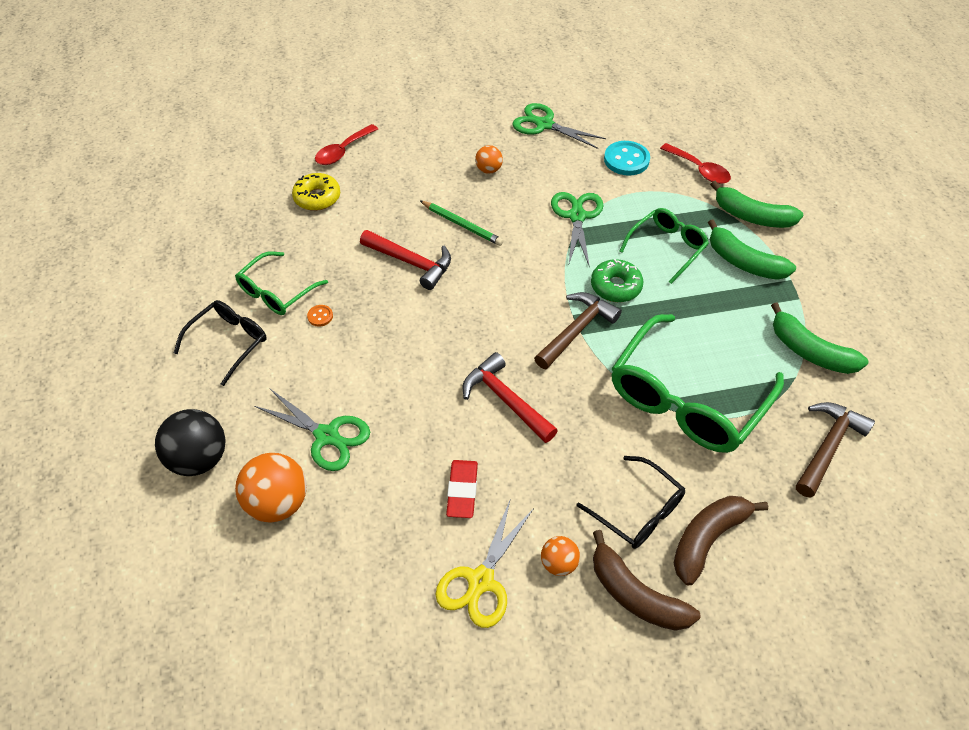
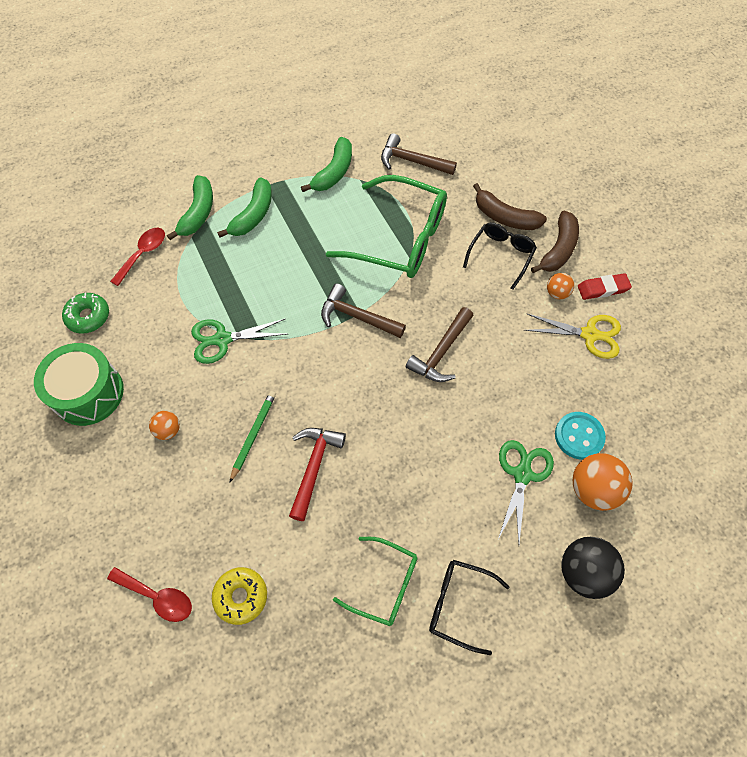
camera: 105 degrees left, 10 degrees up
(320, 316) = (402, 528): orange button -> none
(462, 491) = (529, 362): red eraser -> red eraser (603, 289)
(505, 400) = (441, 352): red hammer -> brown hammer
(544, 125) = (88, 393): green scissors -> green drum
(615, 286) = (302, 297): green donut -> green donut (88, 316)
(626, 160) = (136, 312): turquoise button -> turquoise button (579, 436)
(667, 247) = (248, 267): green glasses -> none

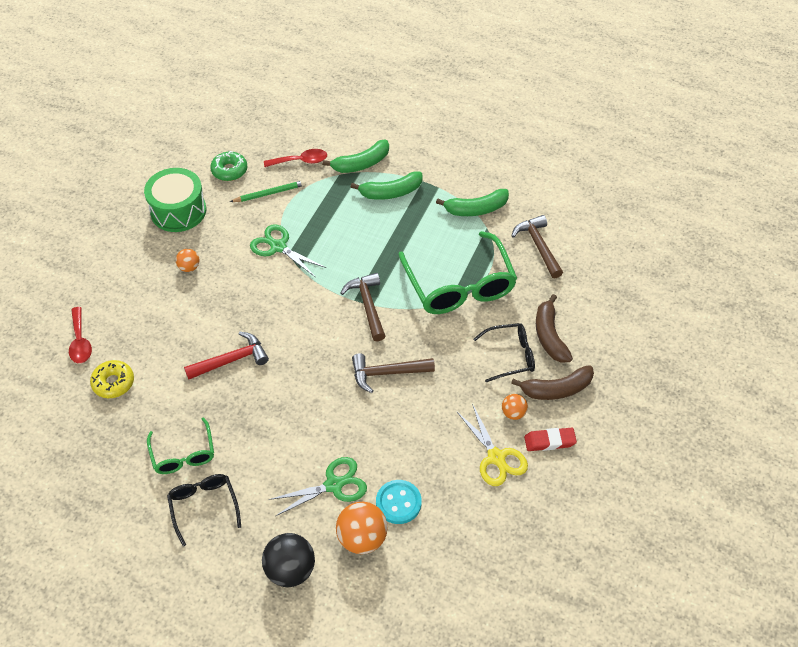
camera: 50 degrees right, 10 degrees down
(253, 435) = (225, 312): green pencil -> green pencil (270, 193)
(603, 289) = (549, 441): red eraser -> red eraser turned 45 degrees counterclockwise

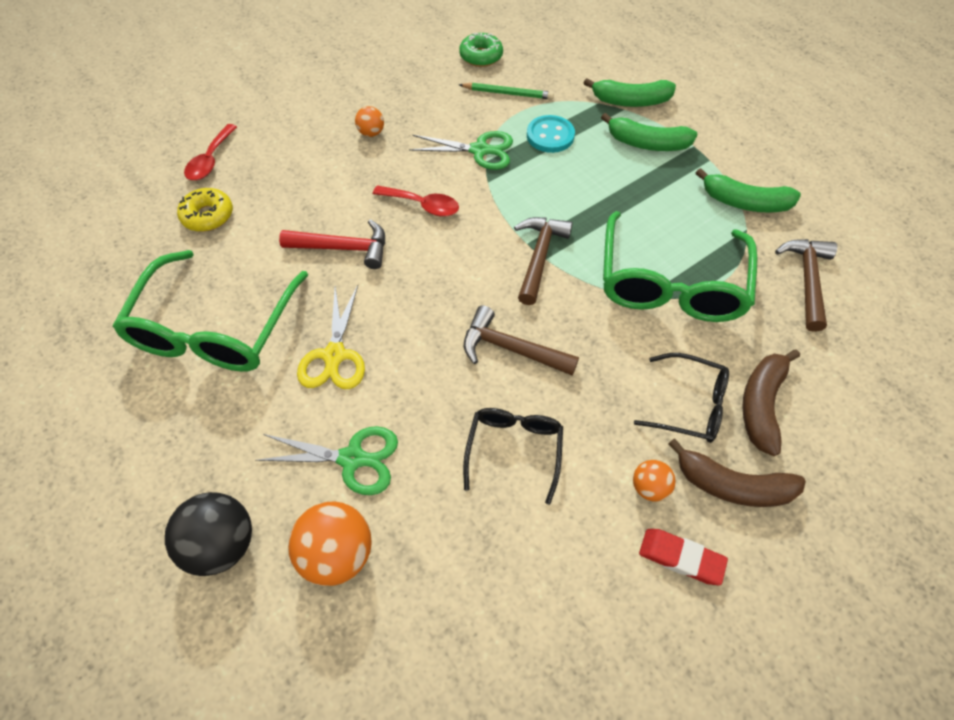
camera: 30 degrees right, 5 degrees up
(178, 211) = (401, 75): green drum -> none
(183, 454) = (215, 328): green glasses -> green glasses, size x1.83
(204, 506) = (189, 402): black glasses -> black glasses (514, 449)
(278, 247) = (479, 150): green scissors -> green scissors turned 120 degrees clockwise
(301, 161) = (563, 74): red spoon -> red spoon (423, 205)
(398, 503) = (416, 530): turquoise button -> turquoise button (550, 136)
(496, 457) = (588, 538): yellow scissors -> yellow scissors (334, 355)

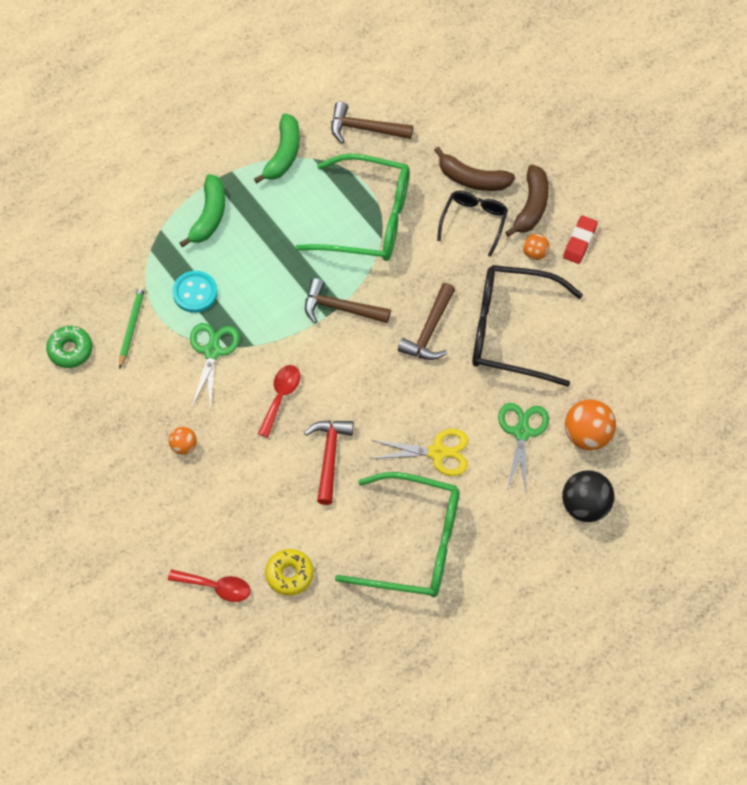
camera: 90 degrees left, 5 degrees up
(514, 449) = (511, 331): black glasses -> black glasses, size x1.83
(630, 101) = (150, 222): green banana -> none

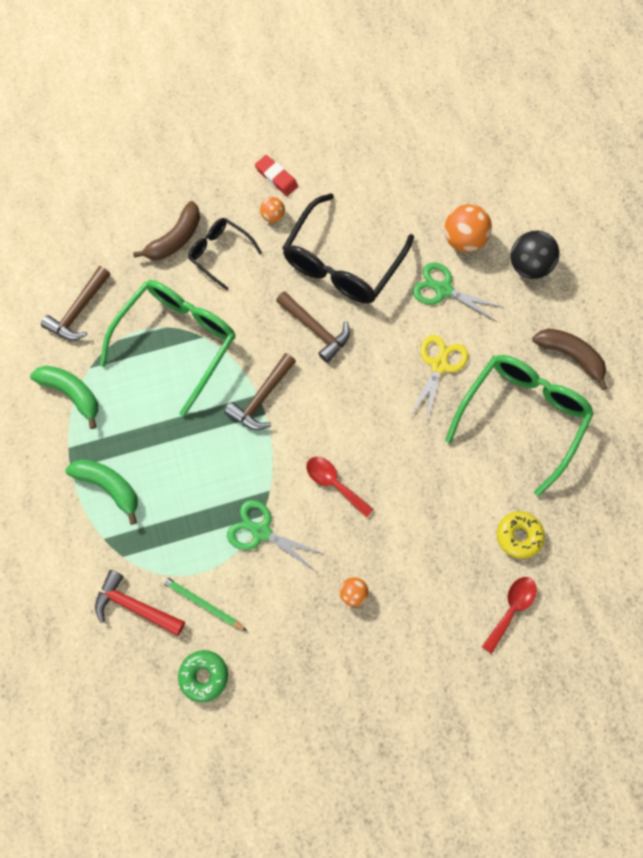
camera: 70 degrees left, 10 degrees up
(195, 293) = (190, 527): turquoise button -> none
(329, 457) = (411, 460): red hammer -> red hammer (135, 606)
(531, 206) = (225, 202): brown banana -> brown banana (570, 356)

